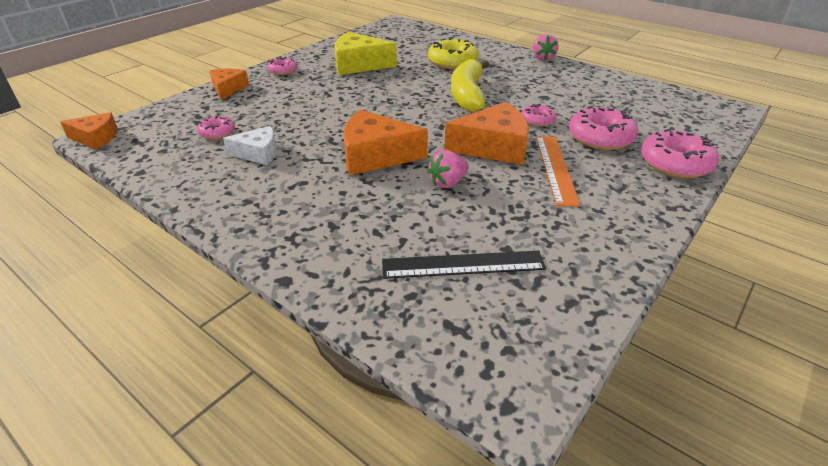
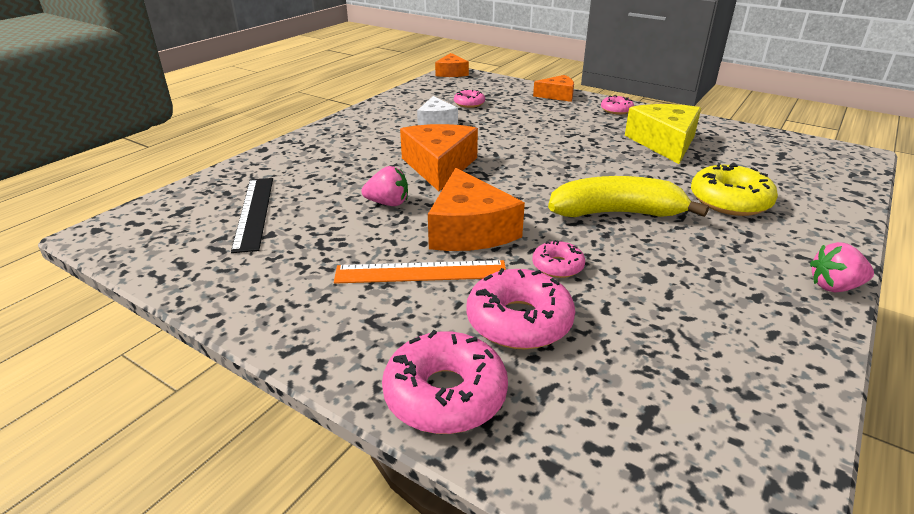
camera: 85 degrees right, 5 degrees down
(448, 183) = (388, 203): pink strawberry -> pink strawberry turned 135 degrees clockwise

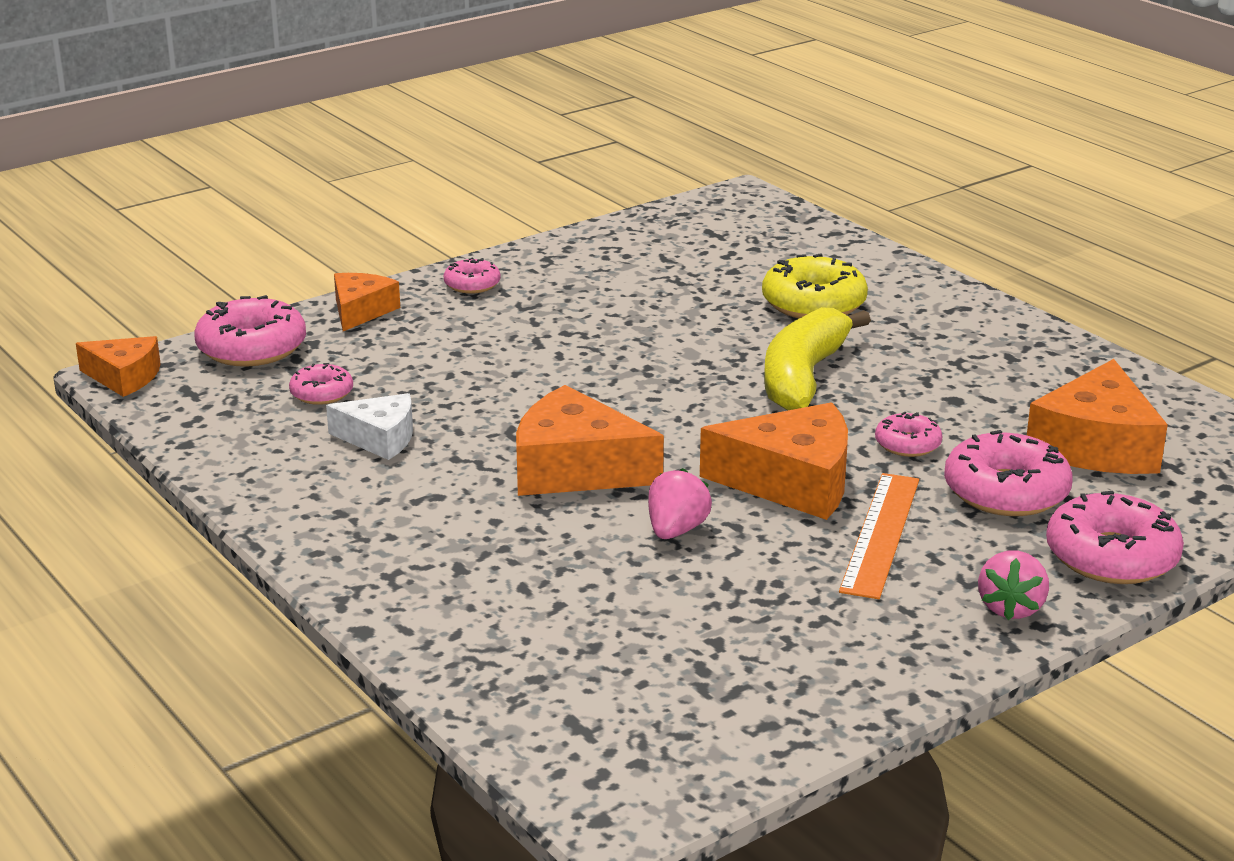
camera: 70 degrees left, 5 degrees down
(254, 212) = (633, 652): black ruler -> none
(498, 85) = (252, 348): none -> pink donut
(642, 364) = (1096, 445): none -> orange cheese
(664, 143) = (622, 288): yellow cheese -> none
(834, 286) = (1010, 315): pink strawberry -> pink strawberry (1011, 608)

